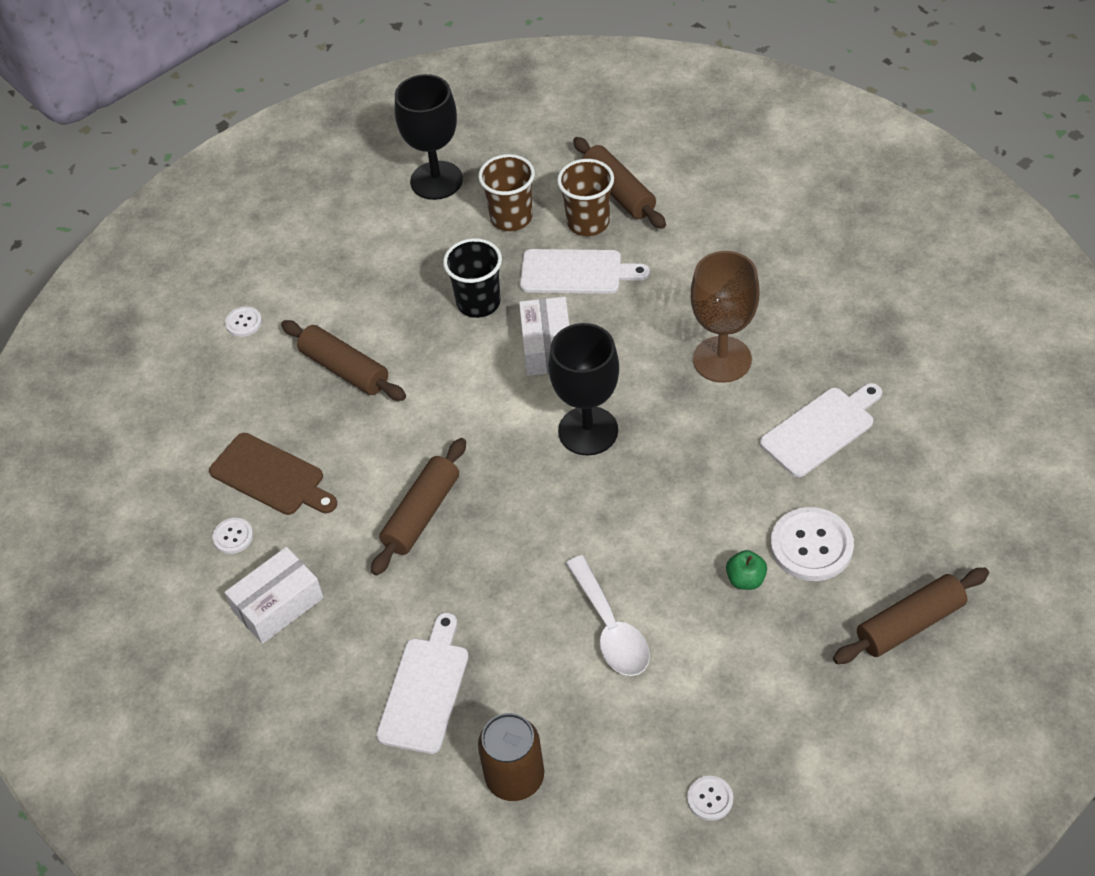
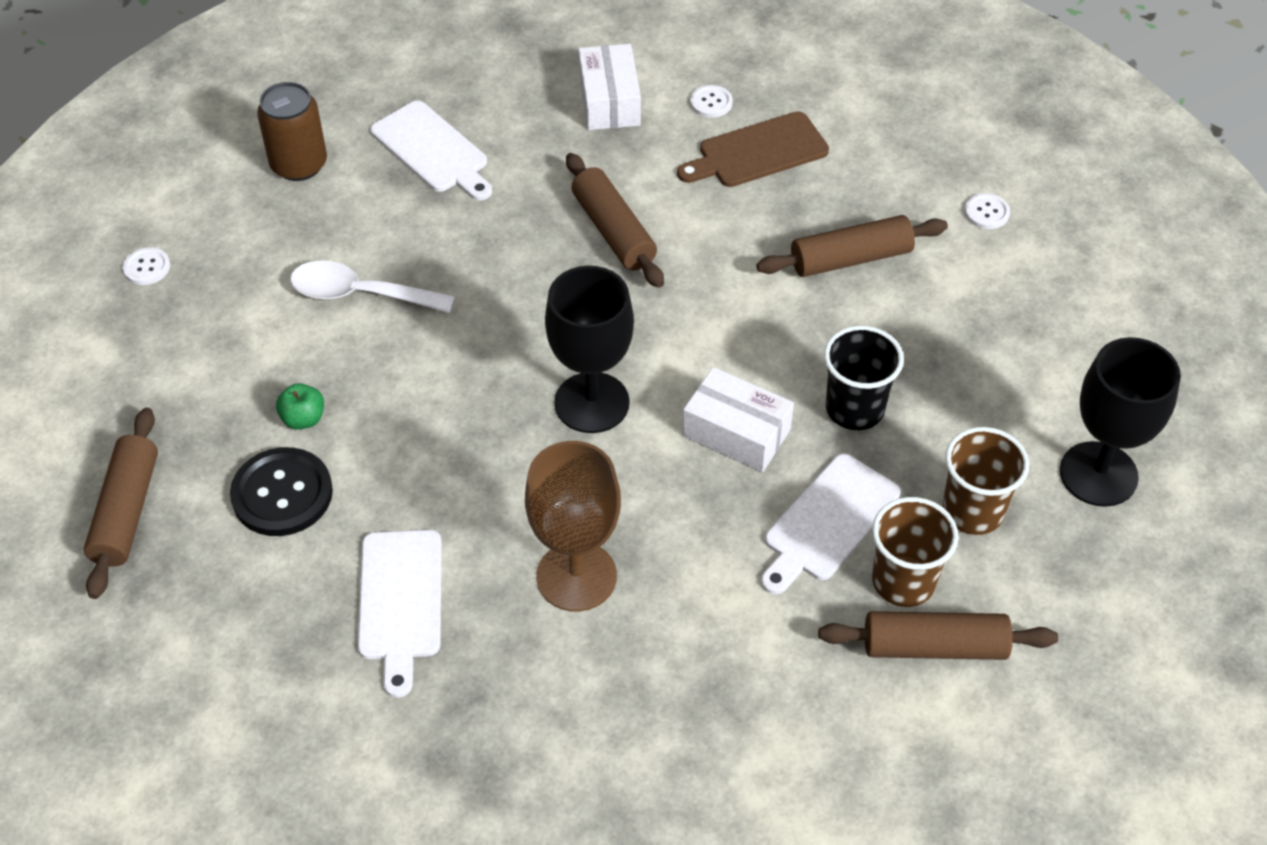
camera: 120 degrees right, 0 degrees up
(811, 546) = (282, 494): white button -> black button

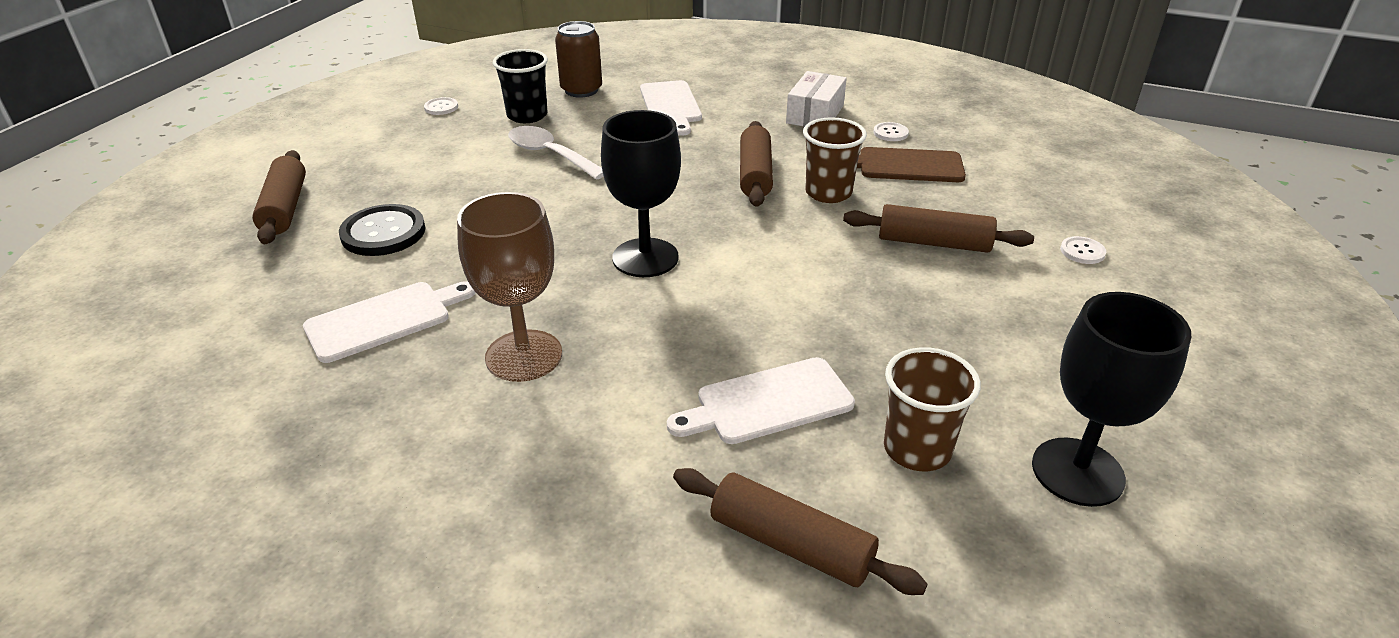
camera: 30 degrees right, 15 degrees down
(126, 511) = (284, 208): brown rolling pin -> brown rolling pin turned 45 degrees counterclockwise
(303, 419) = (443, 201): green apple -> none
(400, 601) = (384, 319): white cutting board -> white cutting board turned 150 degrees counterclockwise
(736, 433) = (741, 314): white box -> none
(854, 409) = (859, 335): black cup -> black cup (527, 115)
(903, 582) = (802, 476): brown cup -> brown cup (828, 193)

